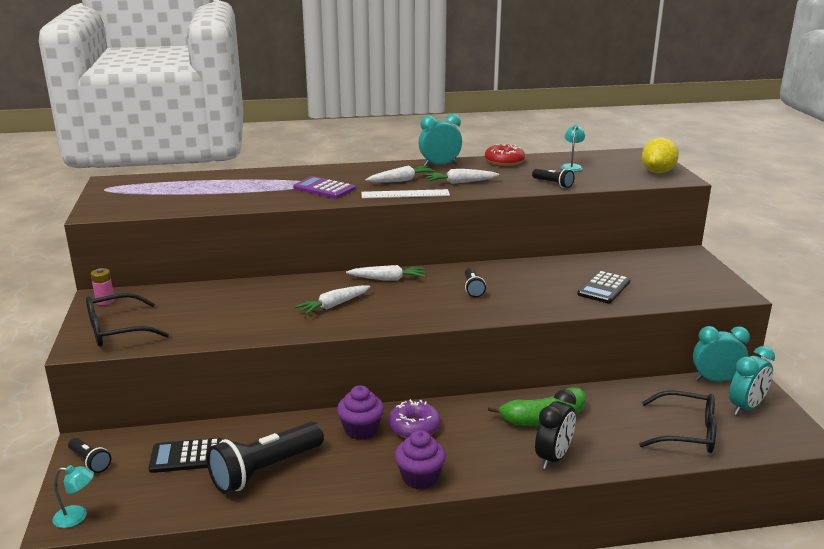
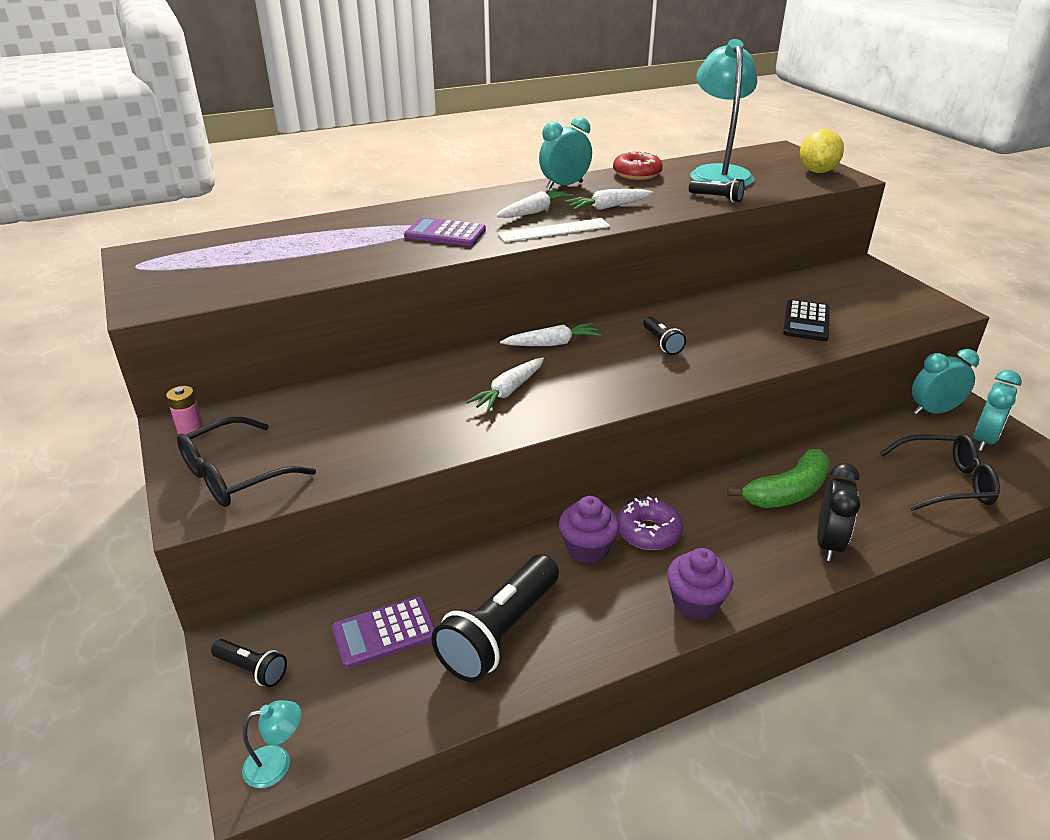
camera: 15 degrees left, 10 degrees up
(187, 456) = (384, 632): black calculator -> purple calculator
(572, 166) = (718, 173): turquoise lamp -> turquoise lamp, size x2.40

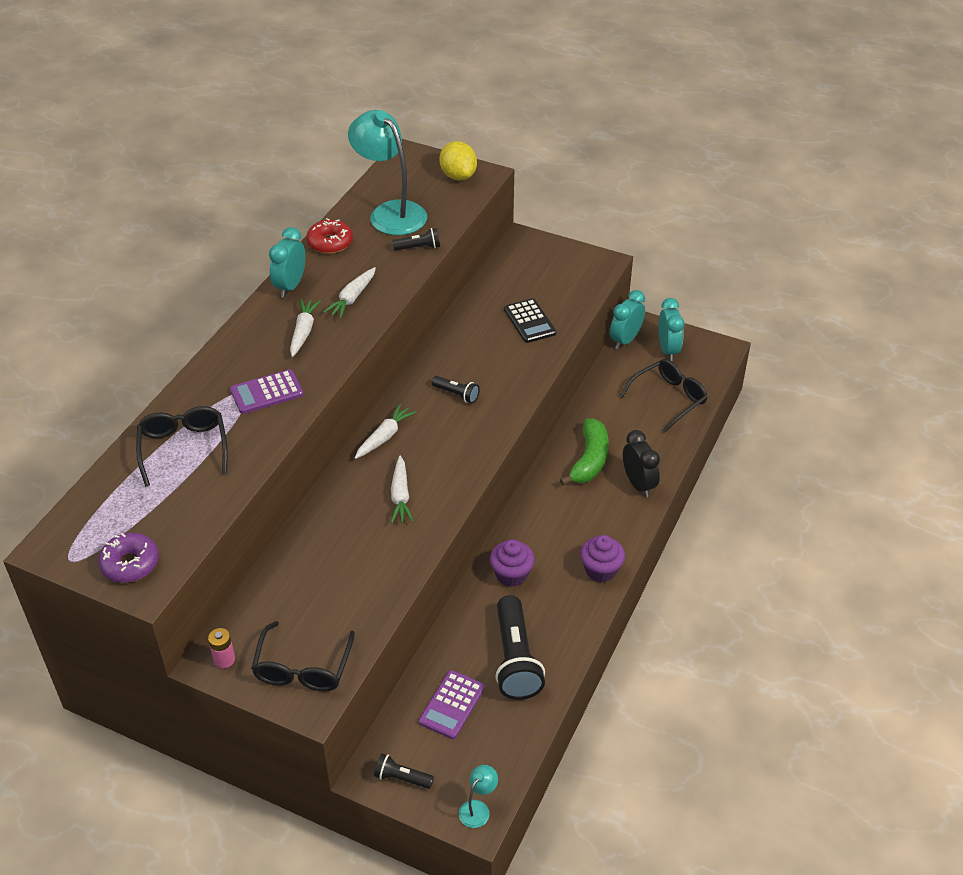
camera: 40 degrees left, 10 degrees up
(252, 669) = (401, 778): black flashlight -> black flashlight turned 150 degrees counterclockwise
(327, 239) = (183, 448): none -> black glasses
(554, 230) = (342, 346): white ruler -> none
(648, 532) = (536, 540): purple donut -> purple donut (130, 564)

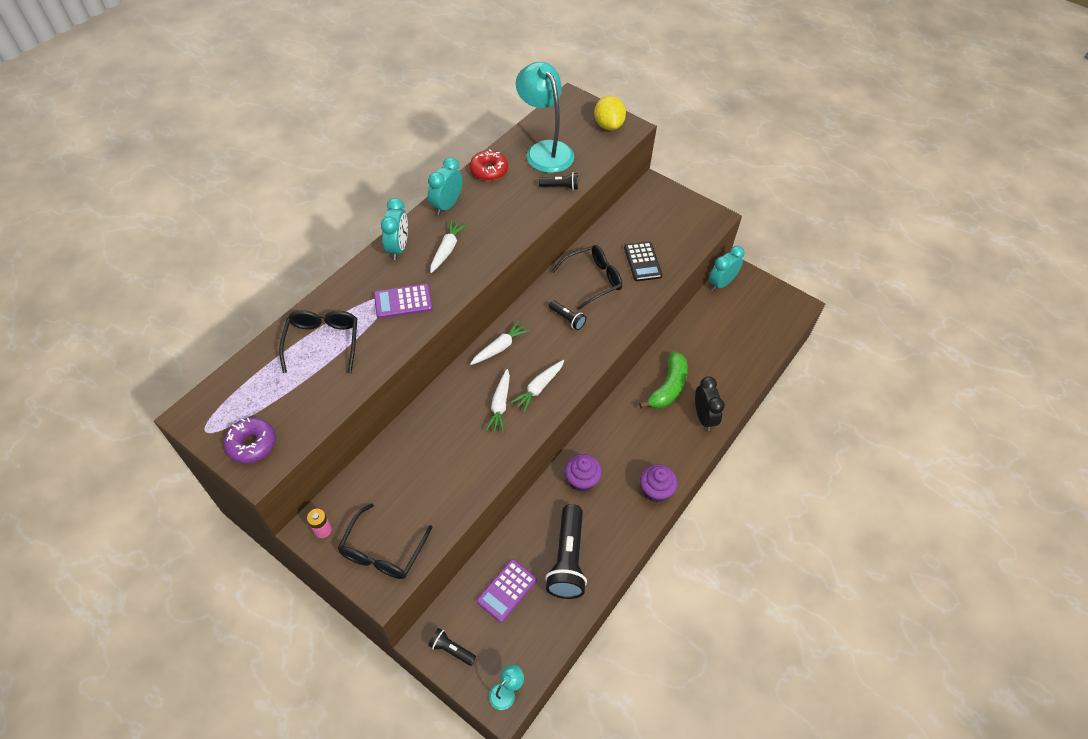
camera: 10 degrees right, 10 degrees up
(352, 298) = (494, 225): white carrot -> white carrot (538, 388)
(668, 350) = (754, 298): turquoise clock -> turquoise clock (398, 248)
(669, 398) = (746, 343): black glasses -> black glasses (593, 280)

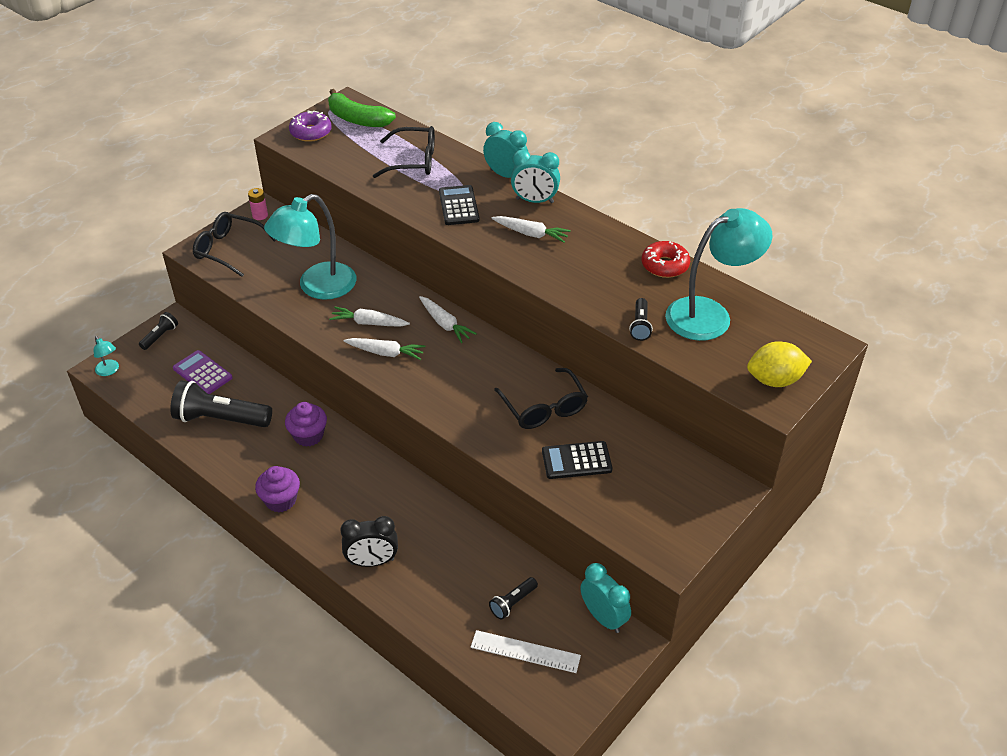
camera: 95 degrees right, 10 degrees down
(403, 301) = (459, 206): purple calculator -> black calculator
(447, 205) = (601, 233): turquoise clock -> turquoise clock (506, 175)
(448, 454) = (317, 287): none -> turquoise lamp
(538, 388) = (385, 353): white carrot -> white carrot turned 150 degrees clockwise
(567, 319) = (482, 381): black flashlight -> black flashlight (513, 603)
(668, 387) = (422, 529): green banana -> green banana (357, 119)
(756, 323) = (525, 651): none -> white ruler

